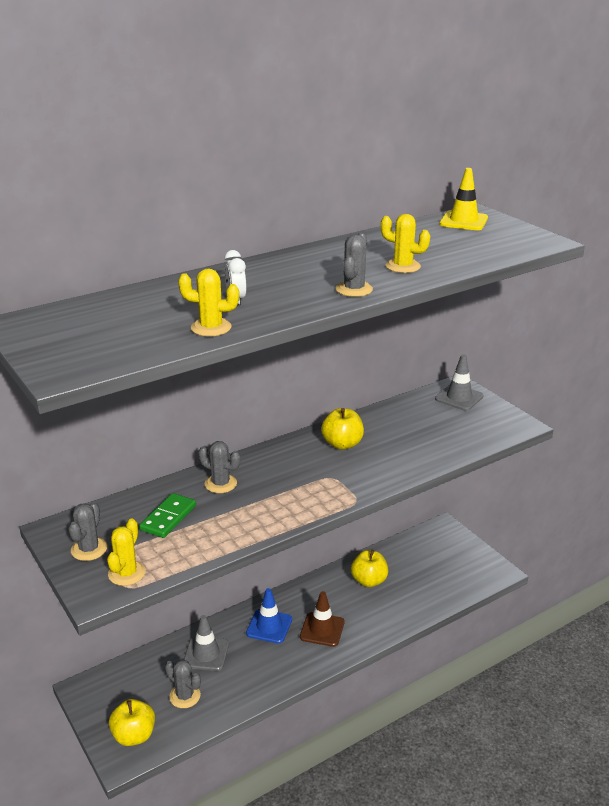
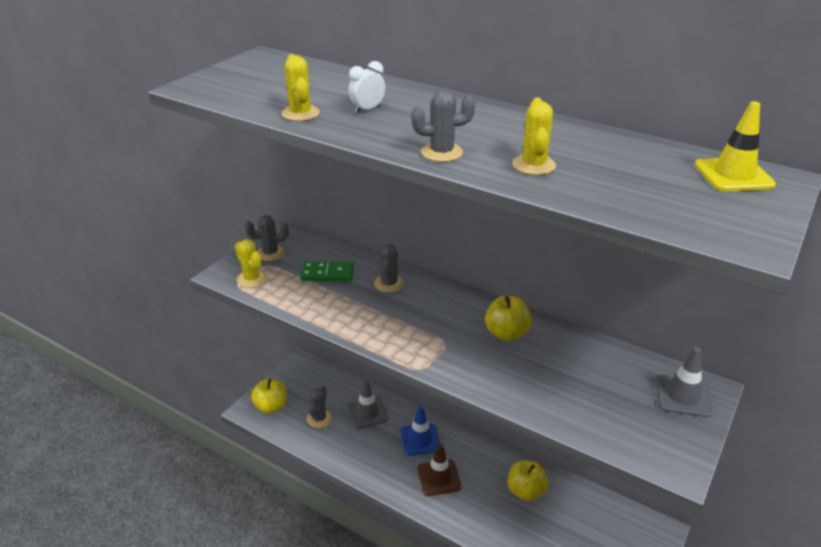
camera: 65 degrees right, 5 degrees up
(127, 573) = (251, 279): yellow cactus -> yellow cactus turned 60 degrees clockwise

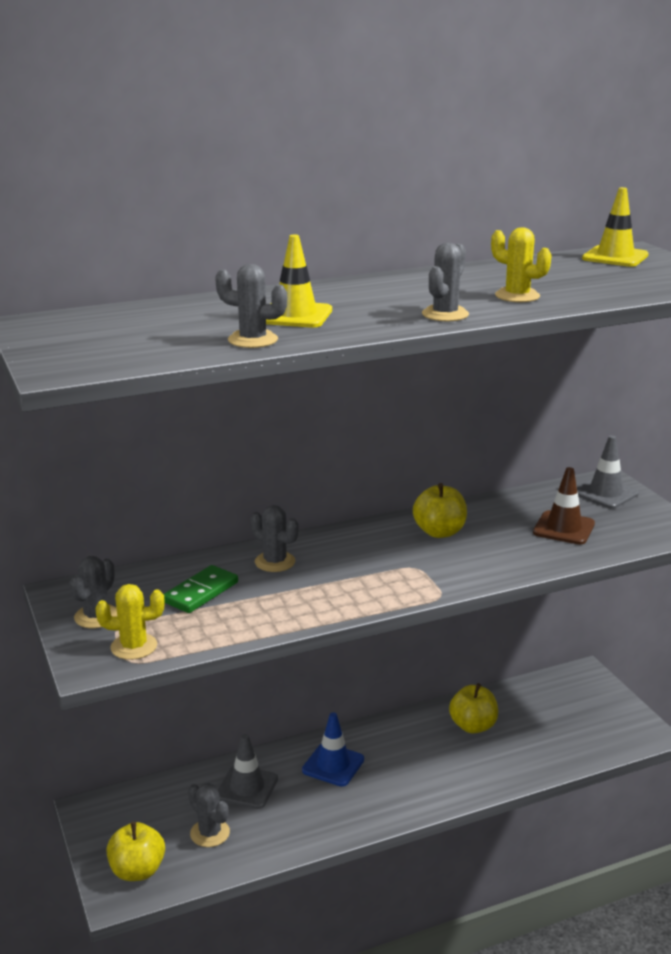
camera: 55 degrees left, 10 degrees down
(300, 113) = (253, 340): yellow cactus -> grey cactus
(367, 110) = (295, 315): white clock -> yellow traffic cone
(439, 478) = (400, 777): brown traffic cone -> brown traffic cone (563, 528)

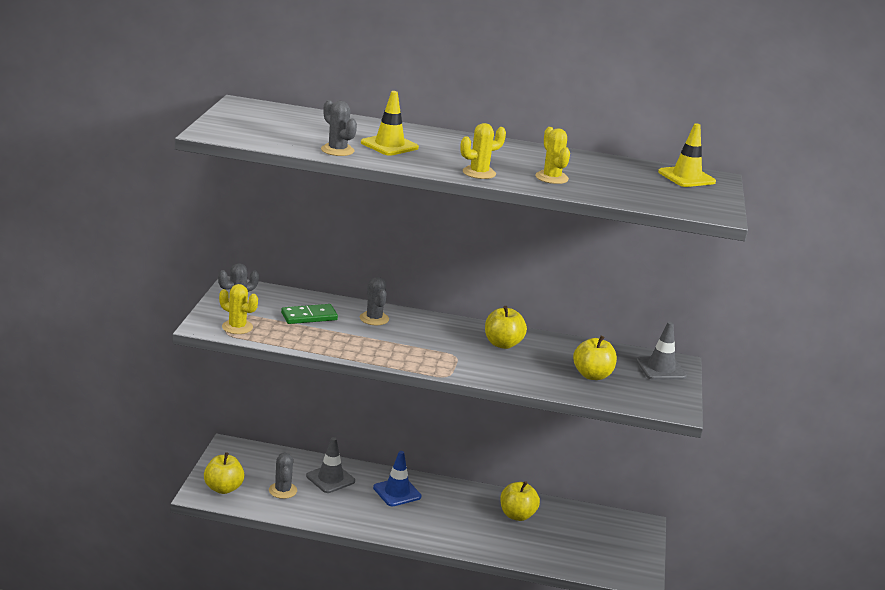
camera: 30 degrees right, 0 degrees up
(445, 314) = (479, 173): grey cactus -> yellow cactus
(563, 528) = (592, 375): brown traffic cone -> yellow apple

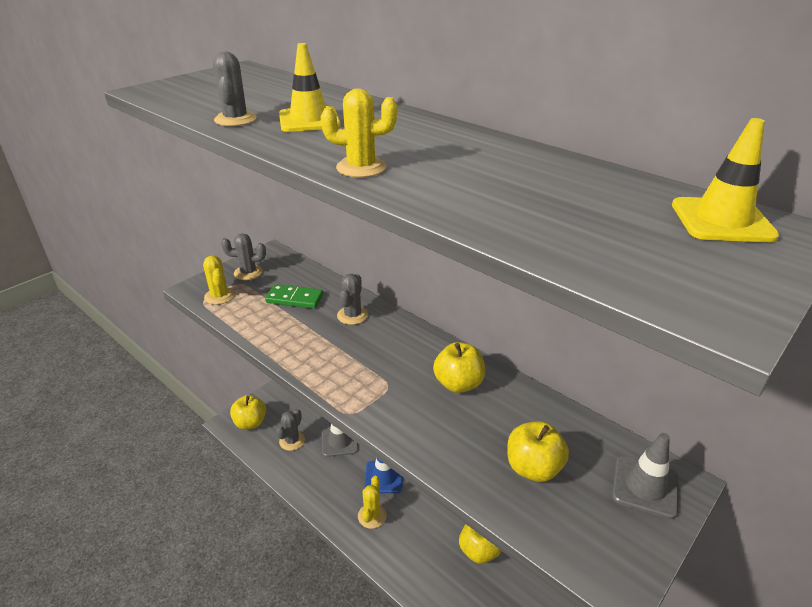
camera: 35 degrees right, 10 degrees up
(551, 178) = (462, 189): yellow cactus -> yellow cactus (372, 516)

